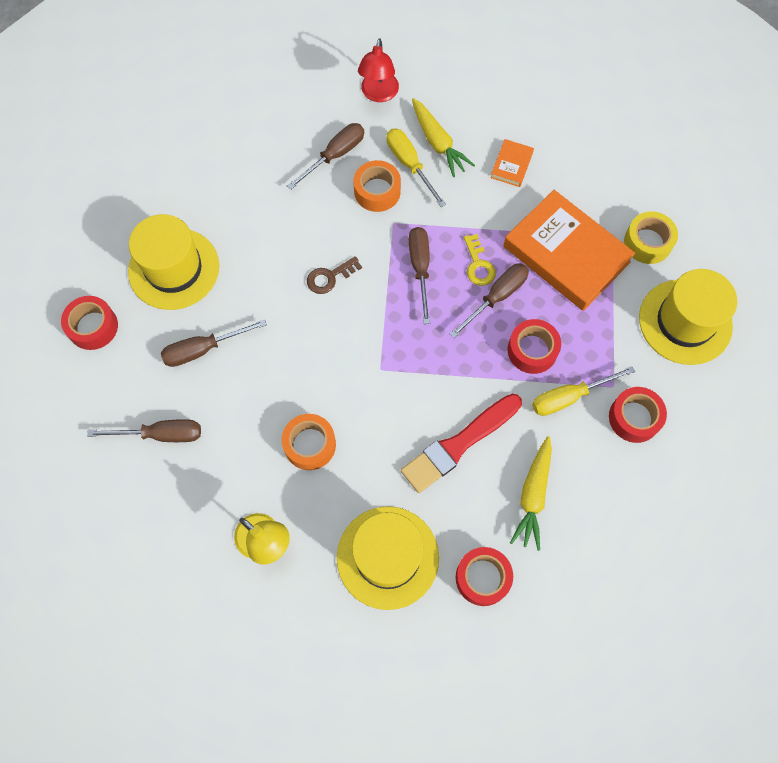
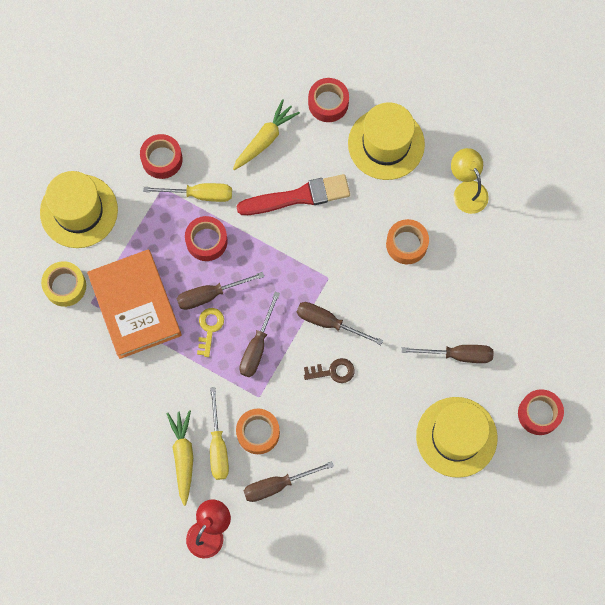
camera: 155 degrees left, 5 degrees up
(161, 434) = (514, 300): brown screwdriver -> brown screwdriver (328, 322)
(511, 165) = (132, 405): orange book -> none

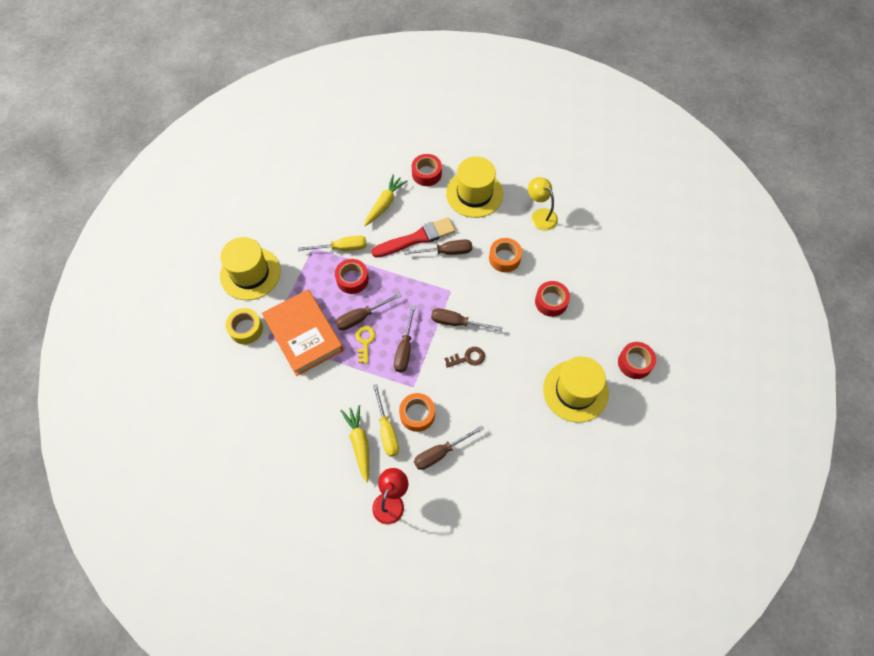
camera: 10 degrees left, 10 degrees down
(162, 159) = (309, 228): red tape -> red tape (551, 301)
(458, 355) = (561, 330): brown screwdriver -> brown screwdriver (446, 252)

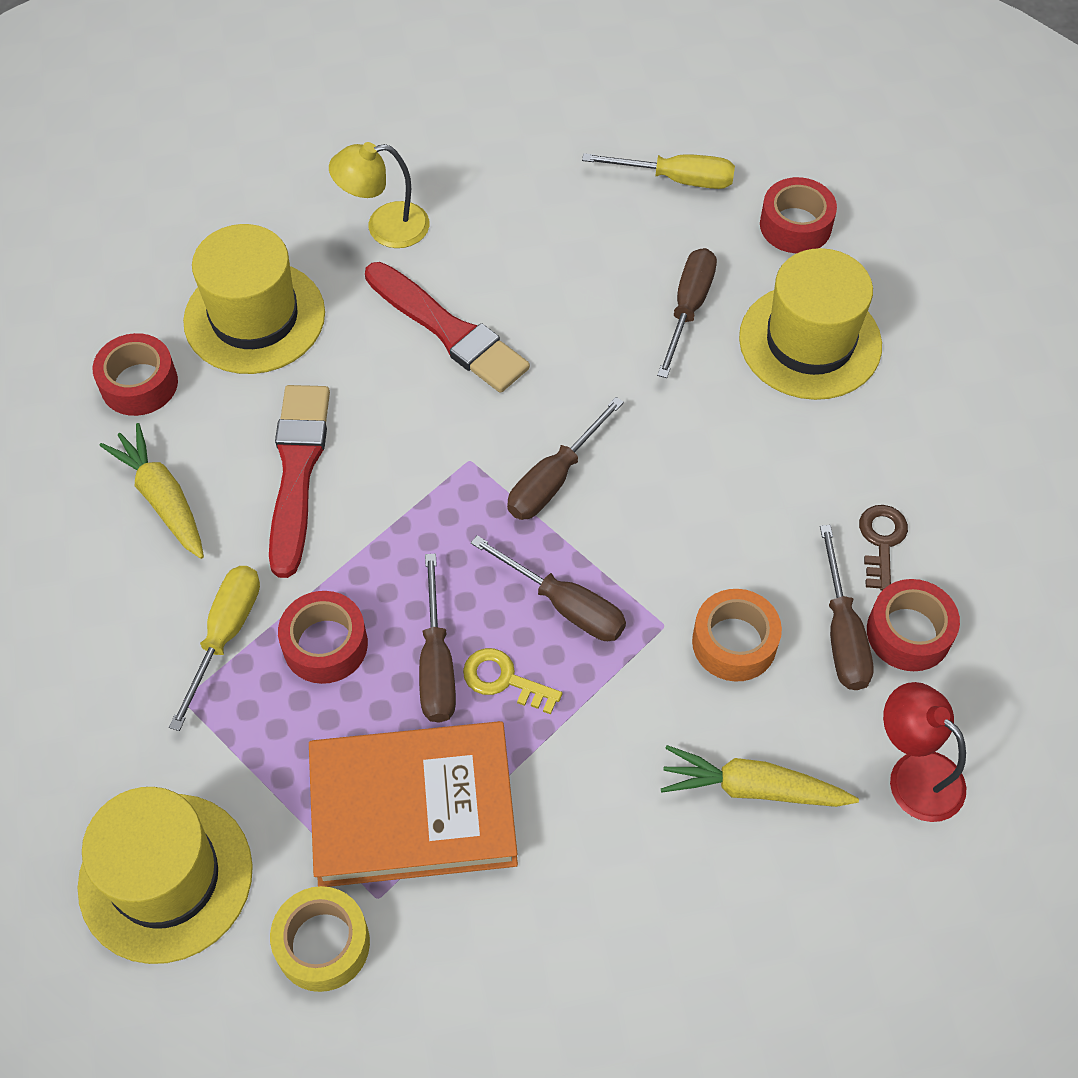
camera: 65 degrees left, 5 degrees down
(386, 430) = (745, 719): yellow screwdriver -> yellow screwdriver (676, 179)
(446, 252) = (368, 428): brown screwdriver -> brown screwdriver (688, 308)
(468, 358) = (647, 493): brown key -> brown key (881, 541)
(504, 258) = (449, 331): orange tape -> red brush
(551, 301) = (595, 296): red tape -> red tape (908, 633)

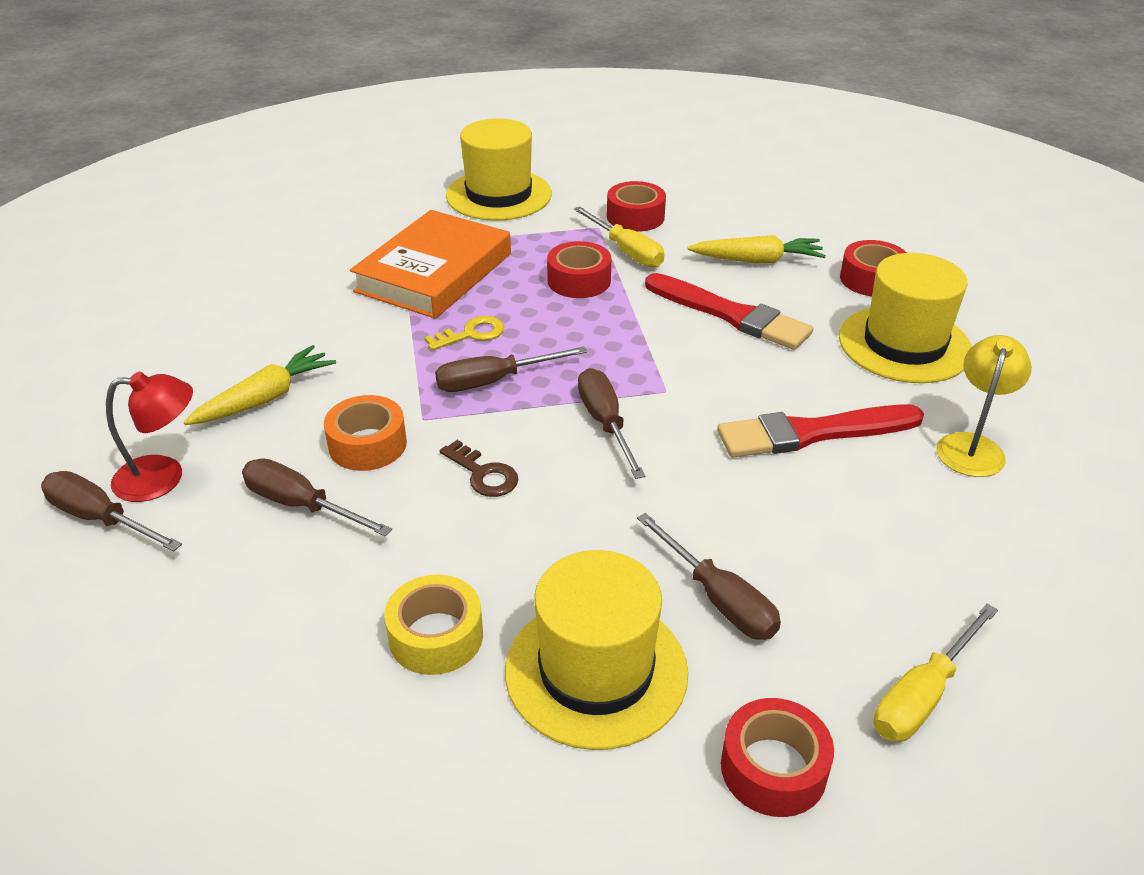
camera: 125 degrees right, 20 degrees down
(323, 944) = (402, 223): yellow tape -> yellow tape (436, 636)
(436, 663) = (515, 314): brown screwdriver -> brown screwdriver (100, 519)
(881, 541) = (340, 580): brown key -> brown key (483, 474)
(908, 633) = (252, 544): red tape -> red tape (635, 217)

